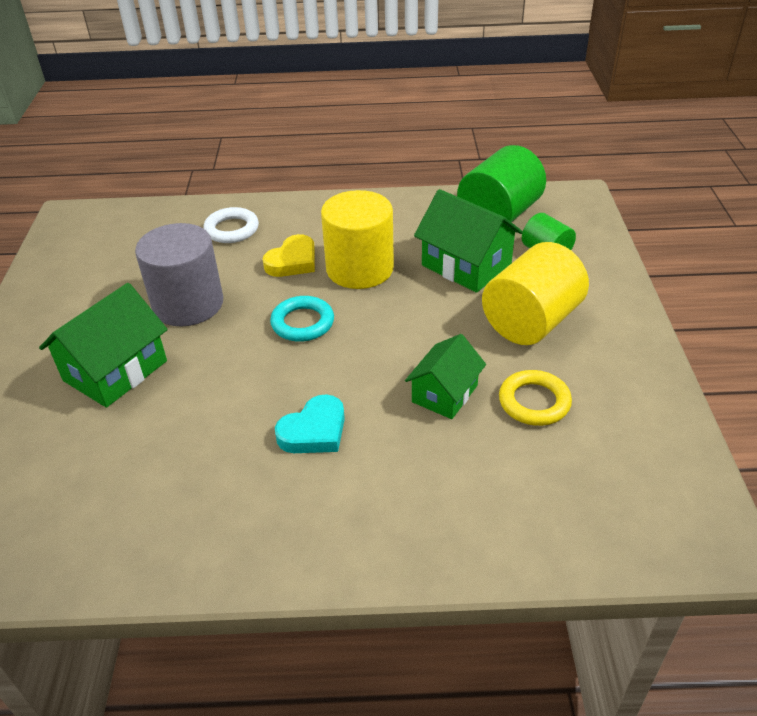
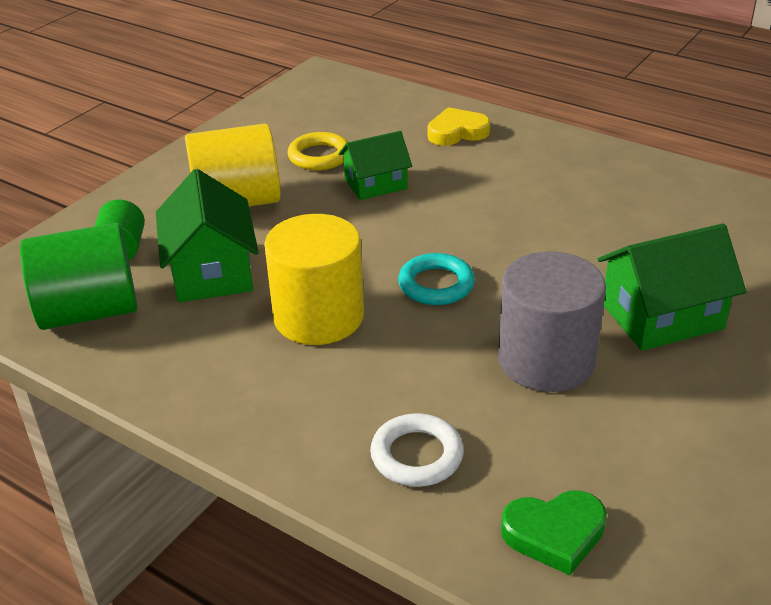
camera: 145 degrees left, 5 degrees down
(139, 228) = (554, 534): none -> green heart
(293, 261) = (381, 362): yellow heart -> yellow heart (457, 132)
(314, 431) = (502, 199): turquoise heart -> none

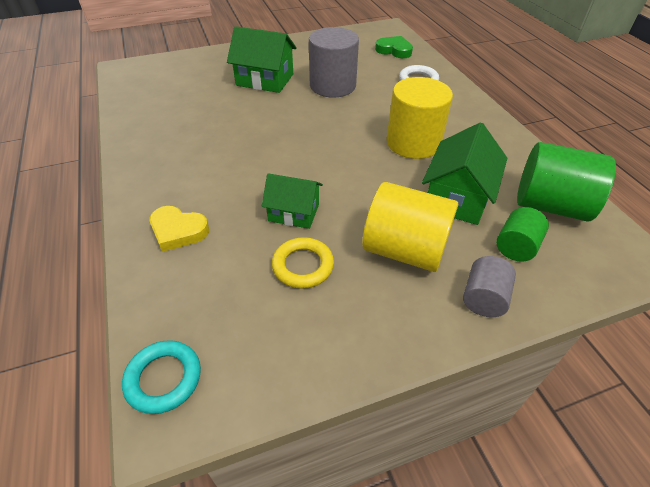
camera: 145 degrees left, 10 degrees up
(141, 199) = (483, 298): none -> grey cylinder
(436, 285) = (338, 132): turquoise ring -> turquoise ring (163, 378)

